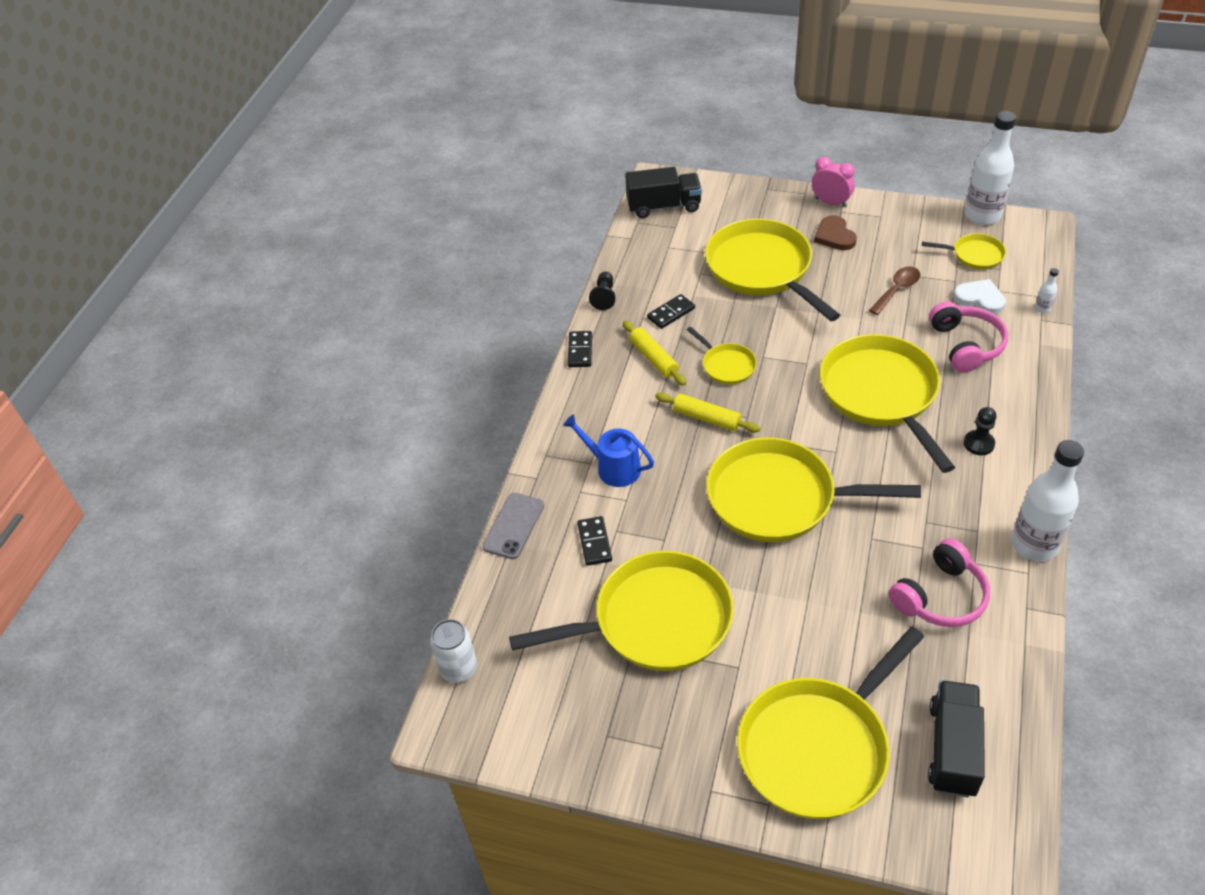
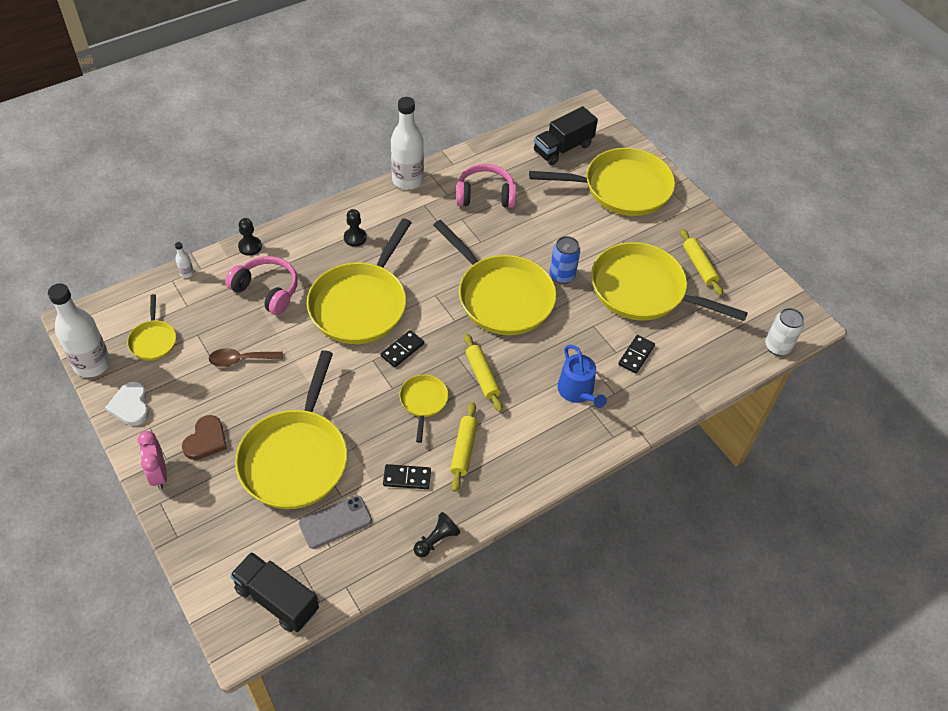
camera: 145 degrees left, 5 degrees up
(513, 526) = (677, 404): grey phone -> grey phone (335, 522)
(580, 351) = (508, 503): black domino -> black domino (402, 350)
(624, 706) = (699, 266): none -> yellow rolling pin
(751, 568) = (562, 275): none -> blue can
(966, 345) = (267, 290): pink headphones -> pink headphones turned 90 degrees clockwise
(974, 255) = (153, 340): yellow pan -> yellow pan turned 150 degrees counterclockwise
(980, 298) = (206, 310): white heart -> white heart (130, 406)
(1040, 364) = (250, 246): none -> black pawn

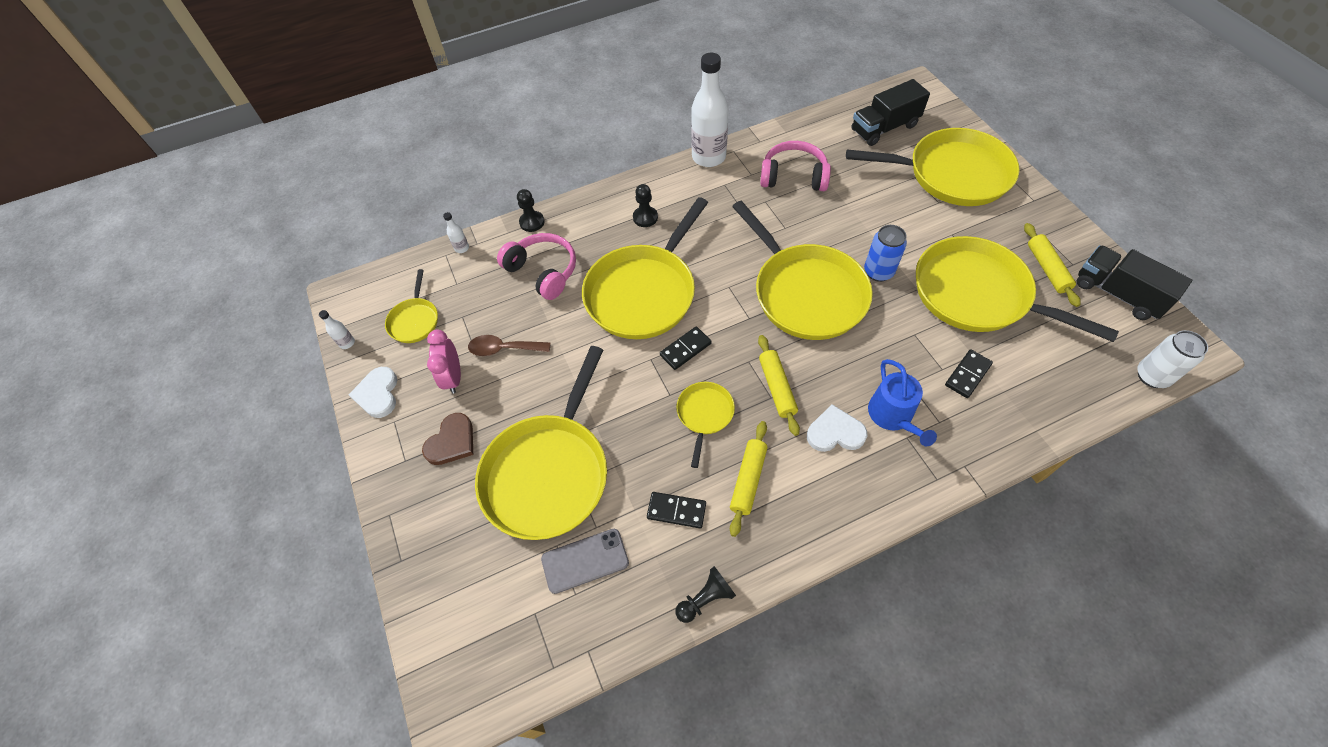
camera: 15 degrees right, 5 degrees up
(92, 364) = (347, 343): white bottle -> white bottle, size x0.40
(158, 474) = (393, 479): pink clock -> pink clock (453, 377)
(277, 599) = (502, 658): black truck -> black truck (1117, 293)
(532, 407) = (835, 432): none -> white heart

